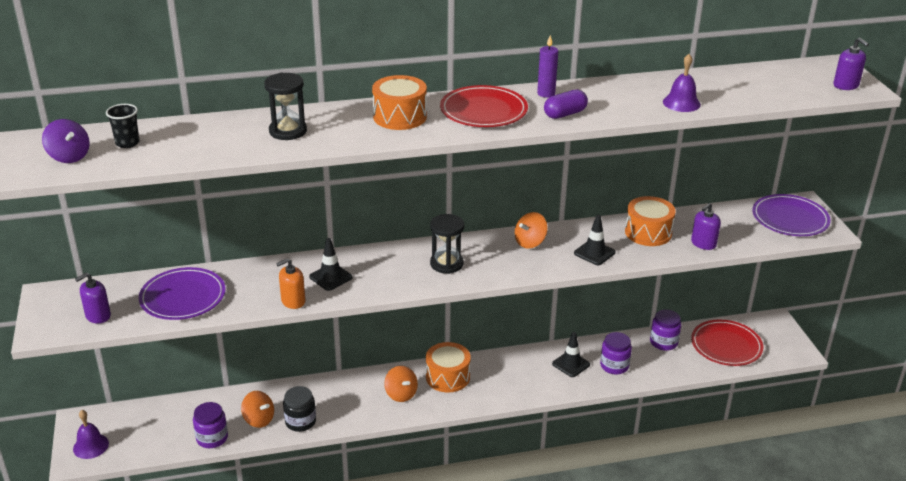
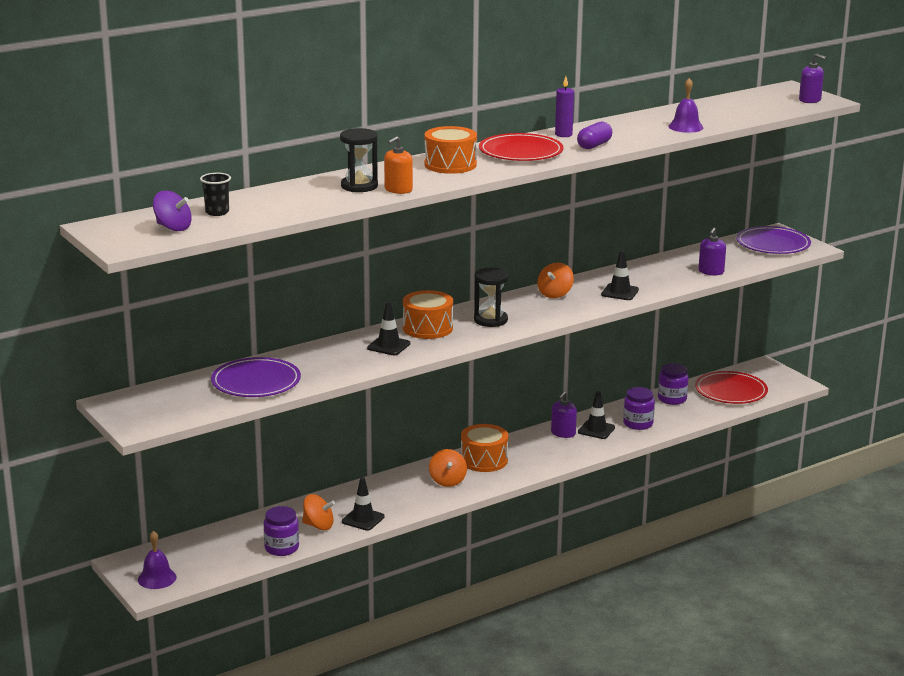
camera: 20 degrees left, 10 degrees down
(98, 316) = (183, 408): purple soap dispenser -> purple soap dispenser (563, 433)
(293, 301) = (368, 367): orange soap dispenser -> orange soap dispenser (398, 190)
(300, 422) = (363, 519): black jar -> black traffic cone
(401, 394) = (447, 481): orange spinning top -> orange spinning top turned 45 degrees clockwise
(648, 232) = (656, 271): orange drum -> orange drum (427, 328)

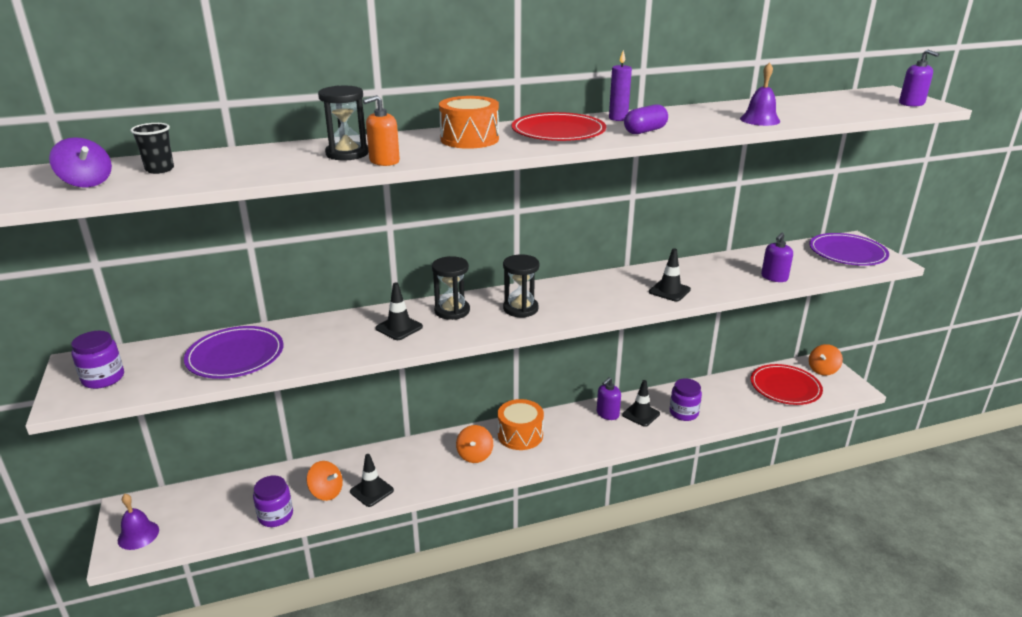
camera: 15 degrees right, 5 degrees up
(427, 328) = (452, 311): orange drum -> black hourglass
(555, 294) = (601, 285): orange spinning top -> orange spinning top (823, 370)
(672, 399) = (725, 388): purple jar -> purple jar (103, 378)

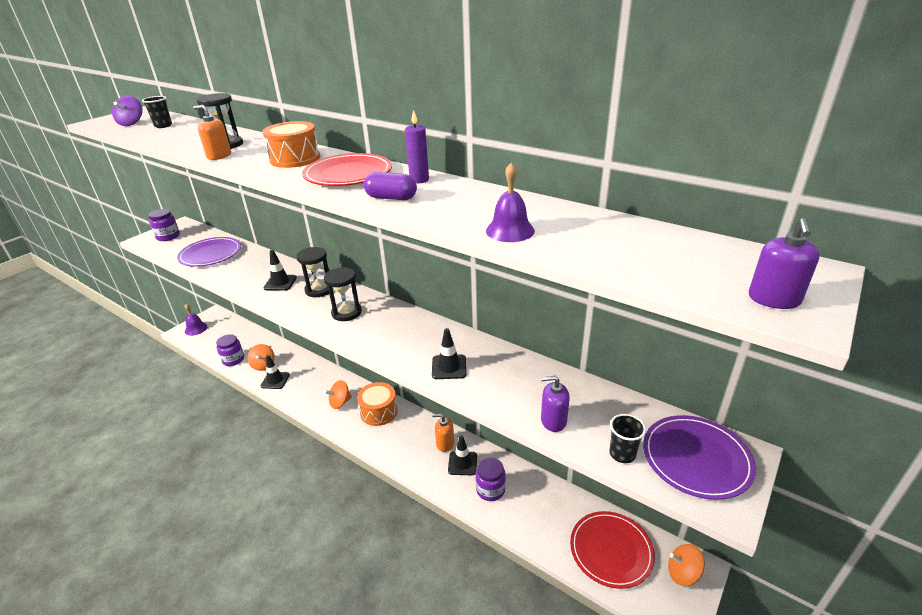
camera: 55 degrees right, 5 degrees up
(607, 414) = (445, 443): purple soap dispenser -> orange soap dispenser
(826, 270) = (622, 454): none -> black cup

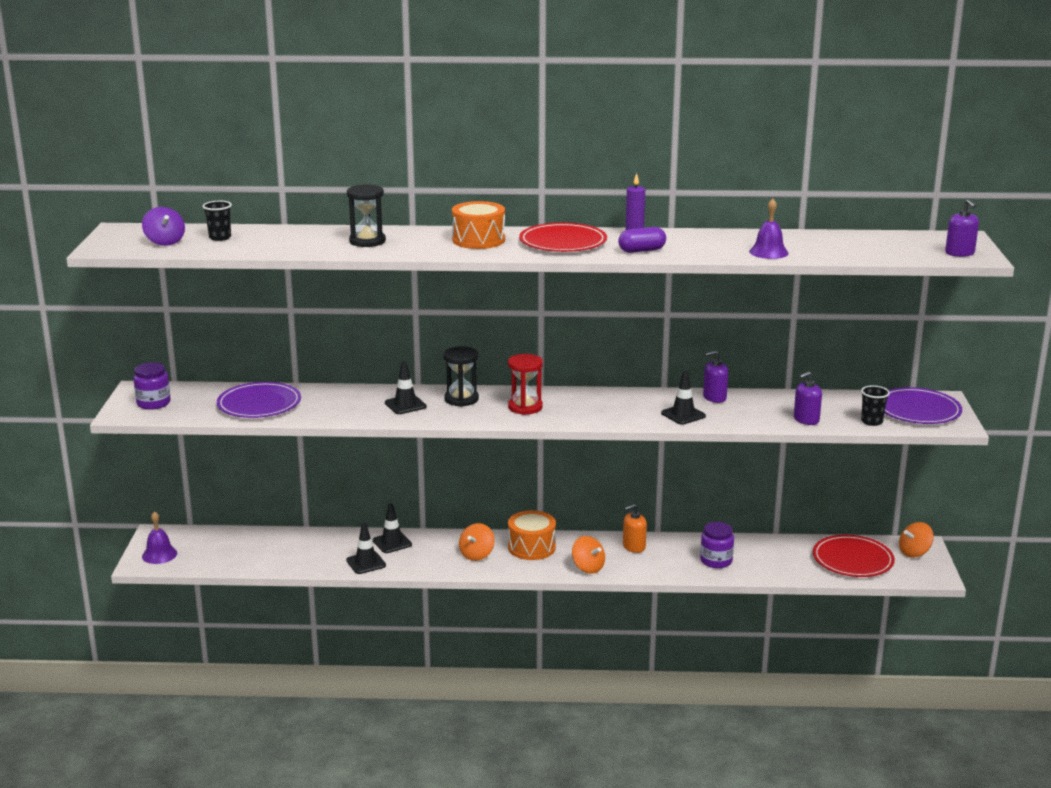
camera: 35 degrees left, 10 degrees down
(219, 156) = (390, 251): orange soap dispenser -> none
(233, 360) = (275, 564): purple jar -> none
(263, 365) = (326, 556): orange spinning top -> orange spinning top (588, 567)
(346, 312) = (525, 407): black hourglass -> red hourglass
(462, 463) = (668, 553): black traffic cone -> black traffic cone (392, 542)
(500, 356) = (714, 397): none -> purple soap dispenser

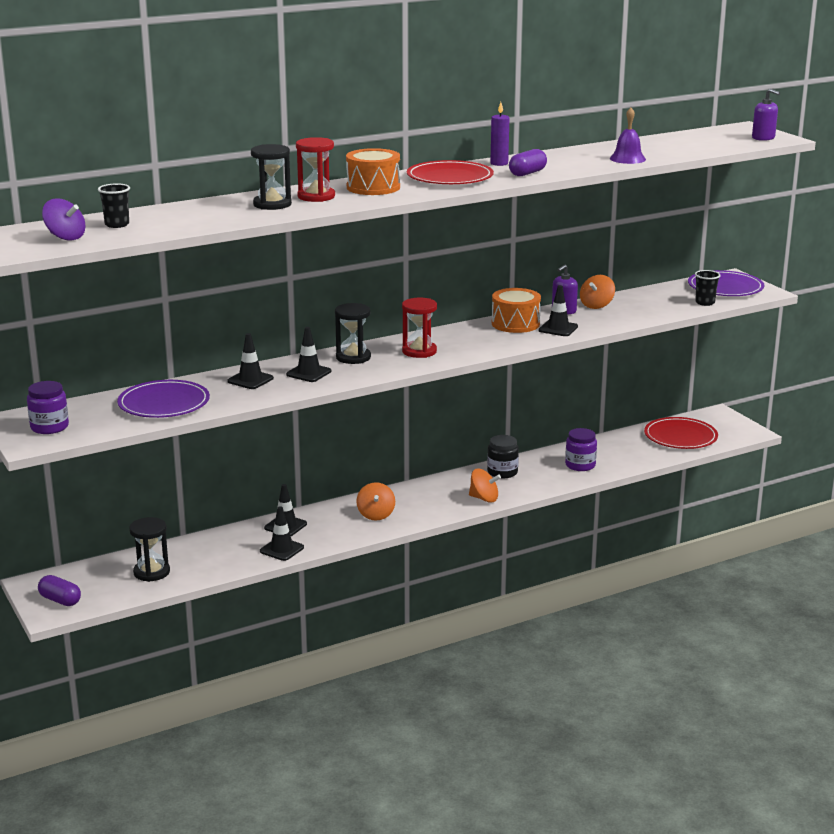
camera: 30 degrees left, 0 degrees up
(159, 554) = (60, 600): purple bell -> purple capsule
(247, 552) = (151, 572): none -> black hourglass
(351, 399) = (250, 380): none -> black traffic cone
(415, 240) = (316, 196): none -> red hourglass
(531, 547) = (417, 496): orange drum -> orange drum (515, 324)
(634, 547) = (502, 472): orange soap dispenser -> black jar
(806, 420) = (656, 312): purple soap dispenser -> none
(914, 552) = (718, 420): orange spinning top -> orange spinning top (596, 305)

